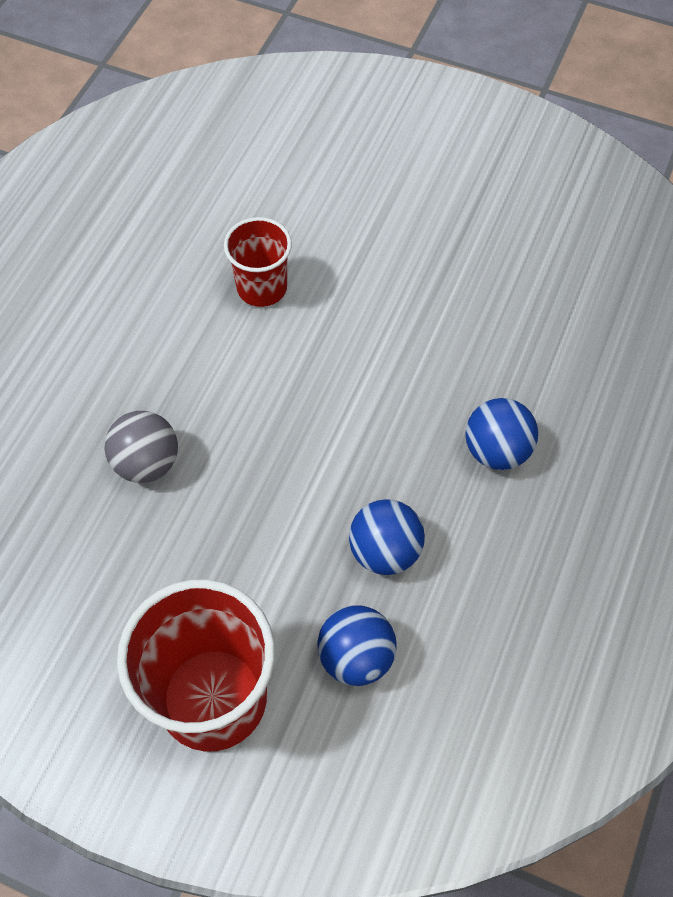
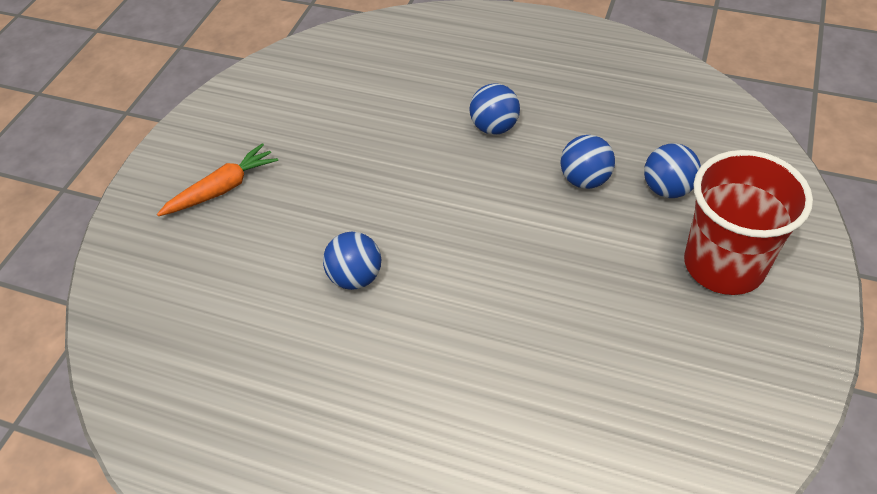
camera: 90 degrees left, 10 degrees down
(147, 463) = (540, 336): grey ball -> none
(262, 288) = (356, 277): red cup -> blue ball
(411, 160) = (222, 189): none -> orange carrot

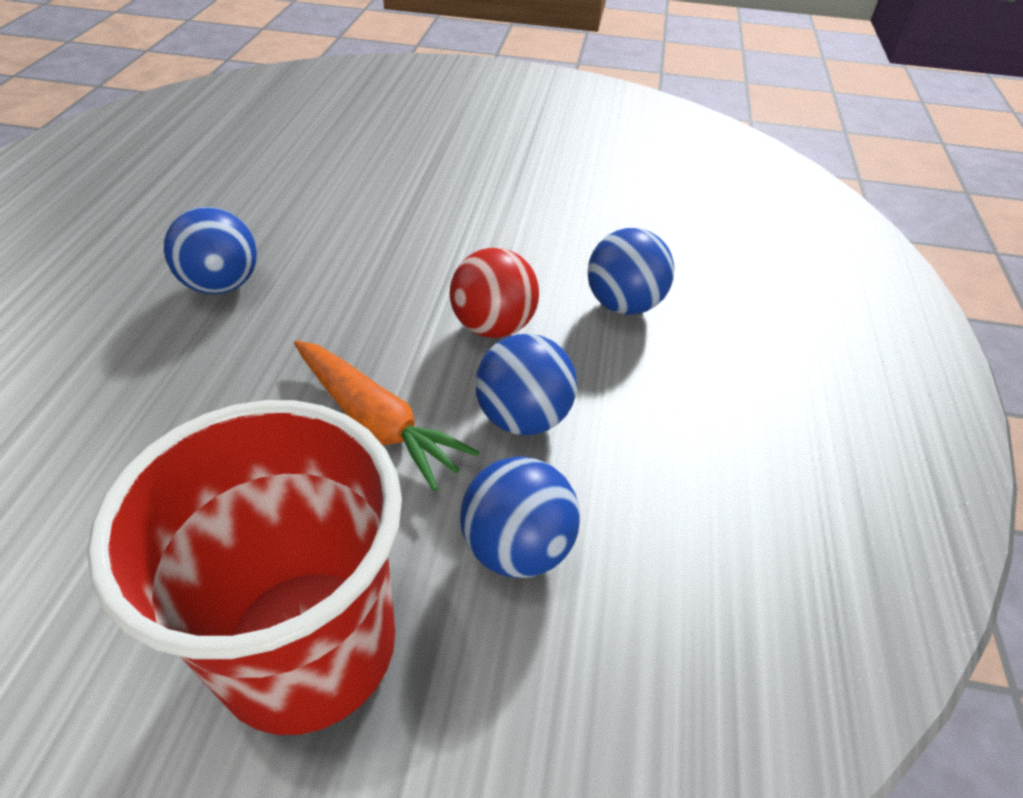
camera: 75 degrees right, 5 degrees down
(222, 189) = (461, 108): orange carrot -> orange carrot (376, 421)
(356, 277) = (324, 203): blue ball -> blue ball (222, 285)
(509, 187) = (493, 326): none -> red ball

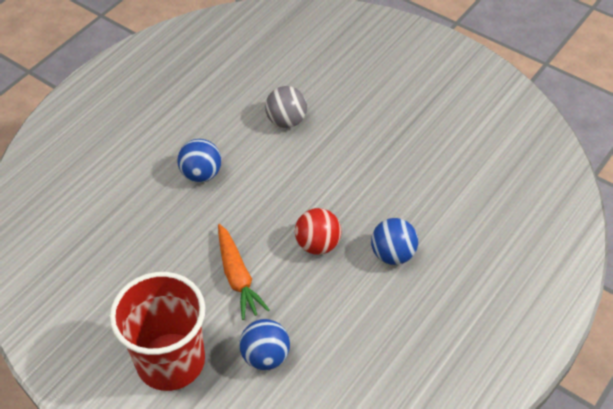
camera: 30 degrees right, 5 degrees up
(338, 186) = (286, 121): none -> grey ball
(523, 417) = (303, 299): blue ball -> none

